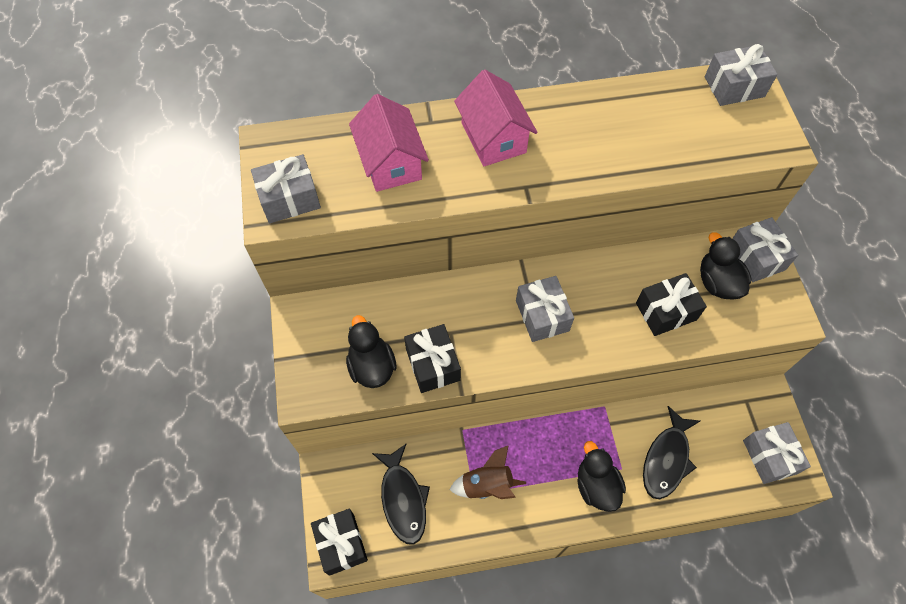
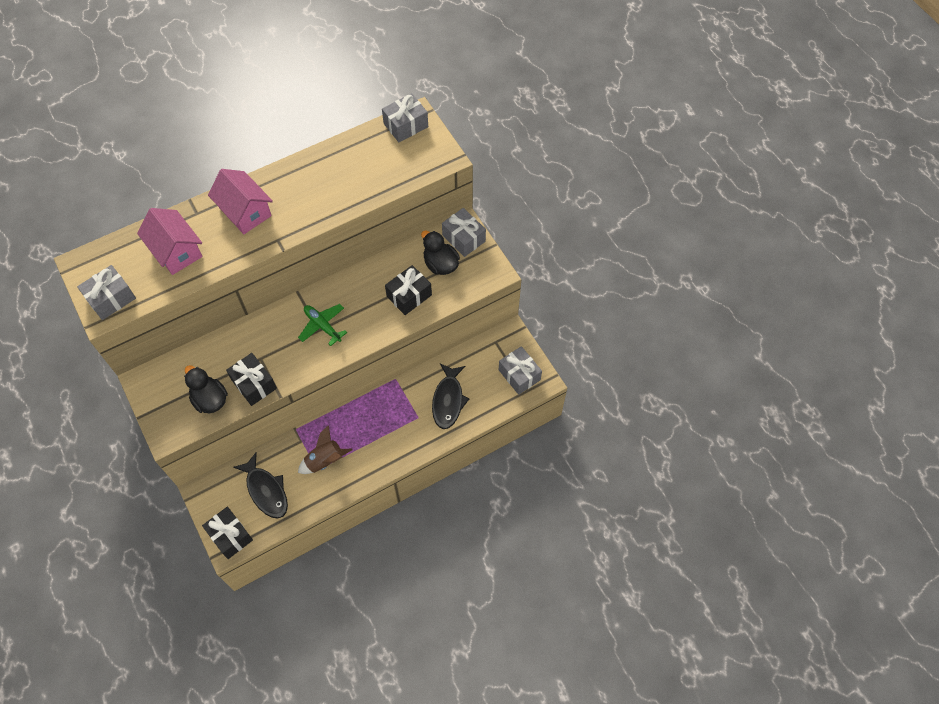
camera: 20 degrees left, 0 degrees up
(542, 315) = (323, 326): grey gift -> green plane
(596, 485) = (403, 434): black duck -> none

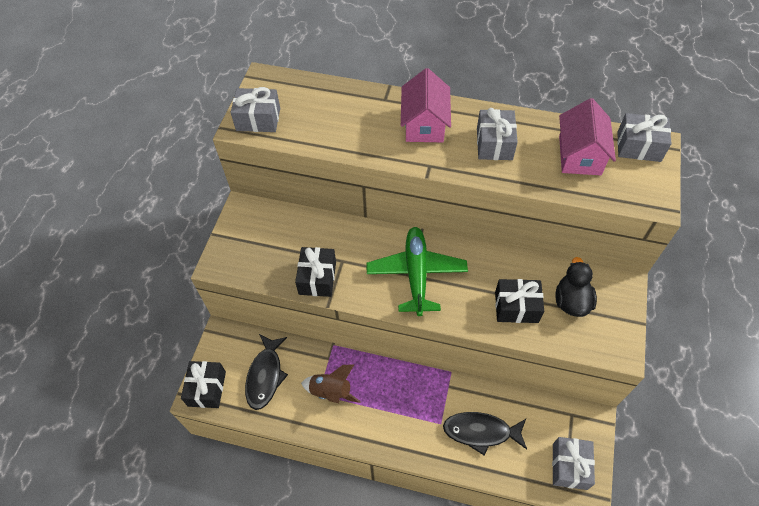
camera: 45 degrees right, 5 degrees down
(176, 251) = (340, 117): pink house -> pink house (579, 155)
(210, 399) = (274, 263): black duck -> none
(323, 326) = (416, 274): green plane -> green plane, size x1.64
(448, 400) = (481, 432): black fish -> black fish turned 45 degrees clockwise
(463, 238) = (615, 294): grey gift -> grey gift (494, 144)

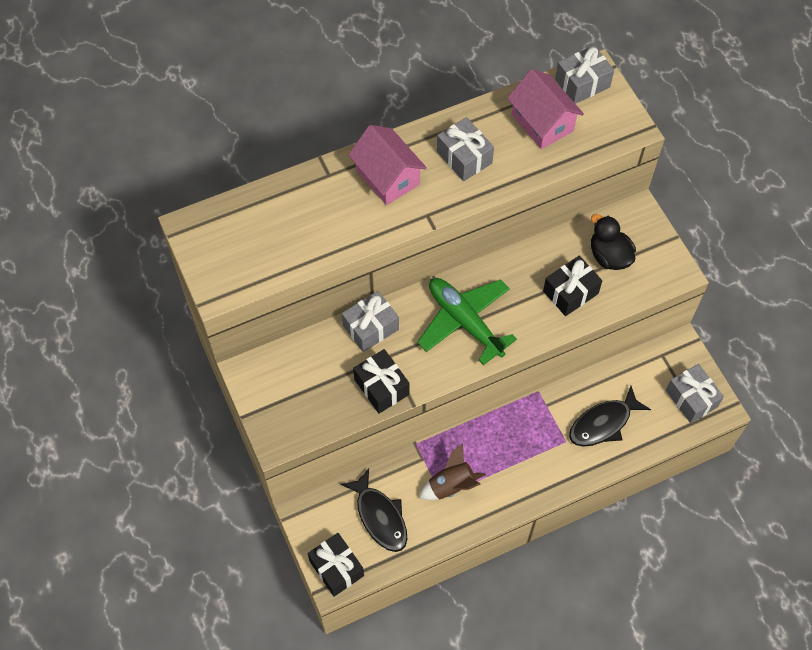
camera: 40 degrees left, 5 degrees up
(258, 119) = (228, 272): grey gift -> grey gift (371, 327)

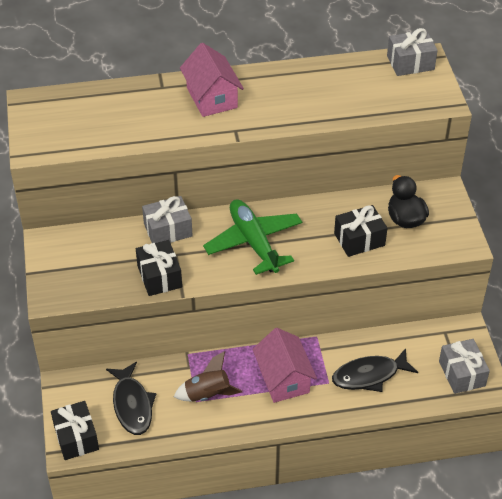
camera: 15 degrees right, 15 degrees down
(464, 157) = (284, 96): grey gift -> none
(542, 122) = (364, 84): pink house -> pink house (283, 379)

